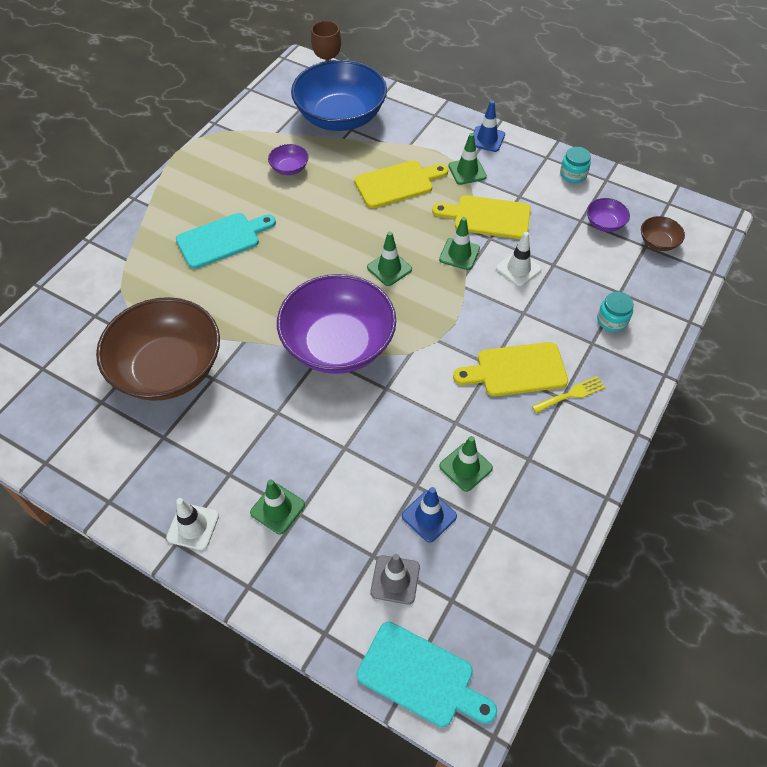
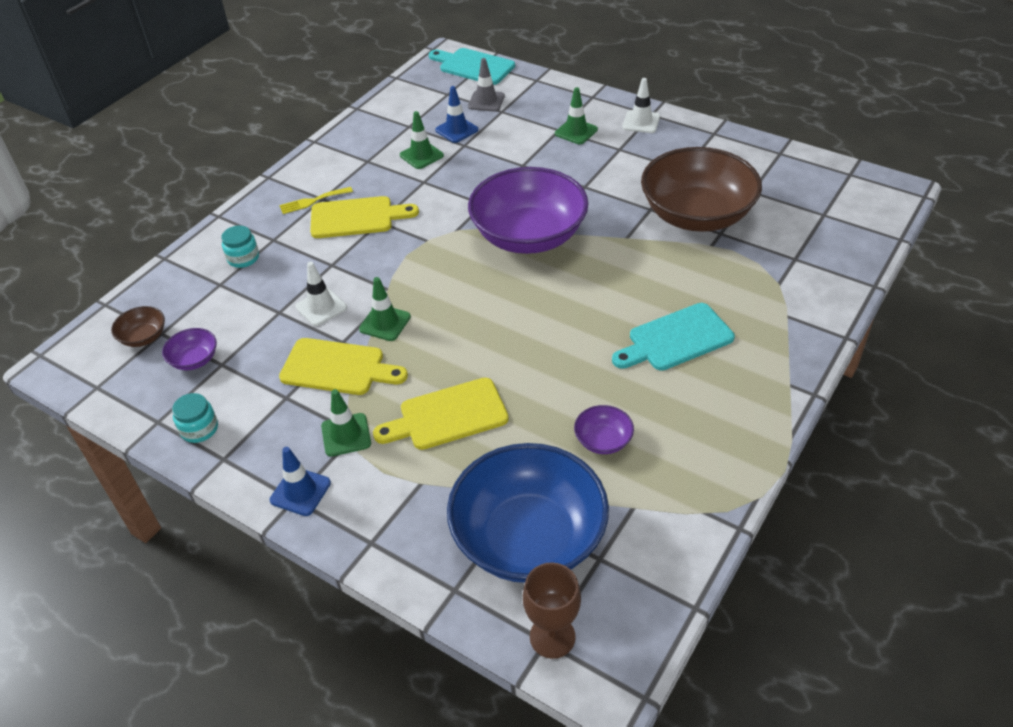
camera: 175 degrees left, 10 degrees down
(389, 268) = (470, 307): green traffic cone -> none

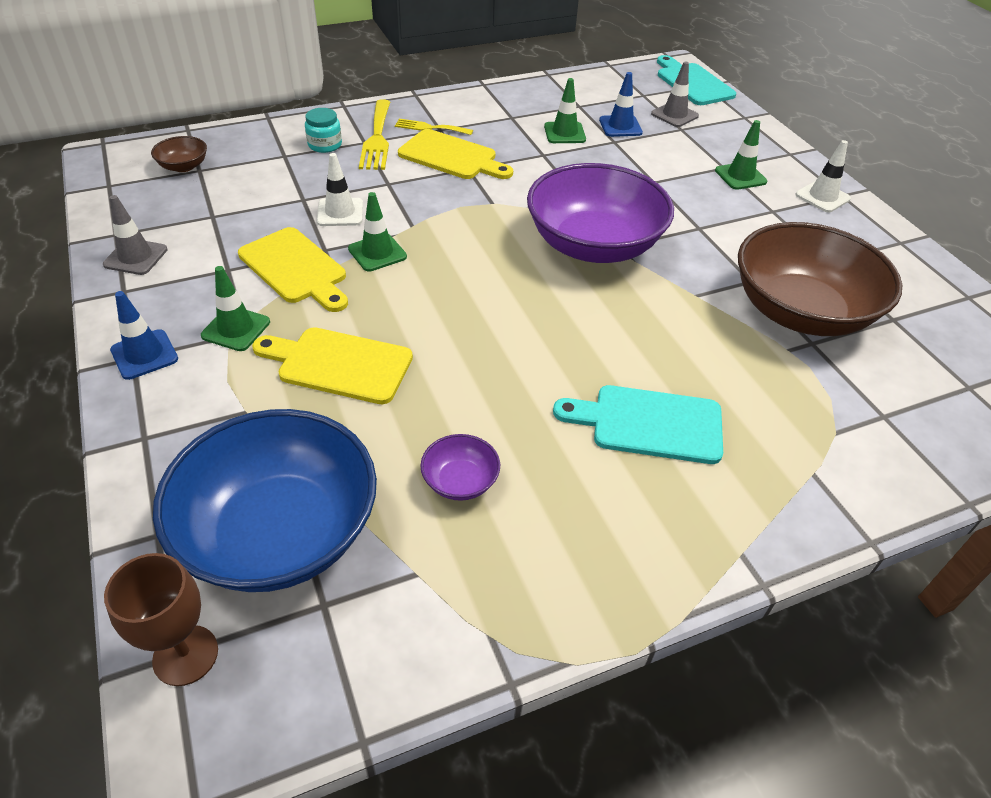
camera: 30 degrees right, 0 degrees up
(194, 360) = (197, 202): purple bowl -> none
(199, 429) = (135, 257): turquoise jar -> grey traffic cone
(280, 231) = (377, 138): none -> yellow fork

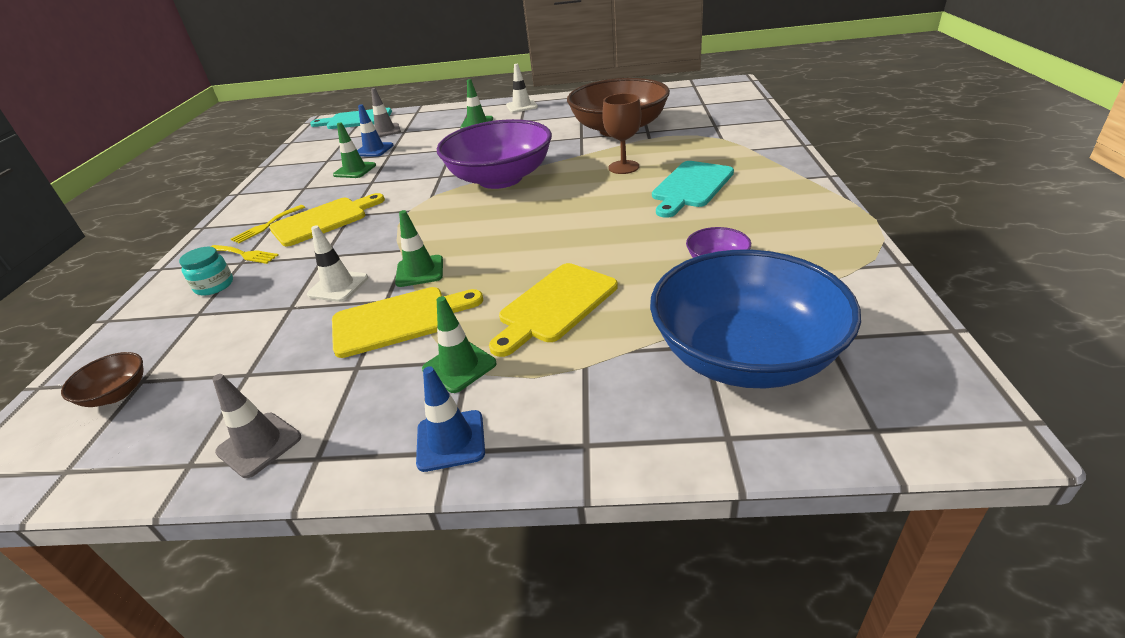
camera: 60 degrees left, 10 degrees down
(185, 655) = (876, 422): brown goblet -> brown goblet (623, 167)
(377, 138) = (245, 254): yellow fork -> yellow fork, size x0.61

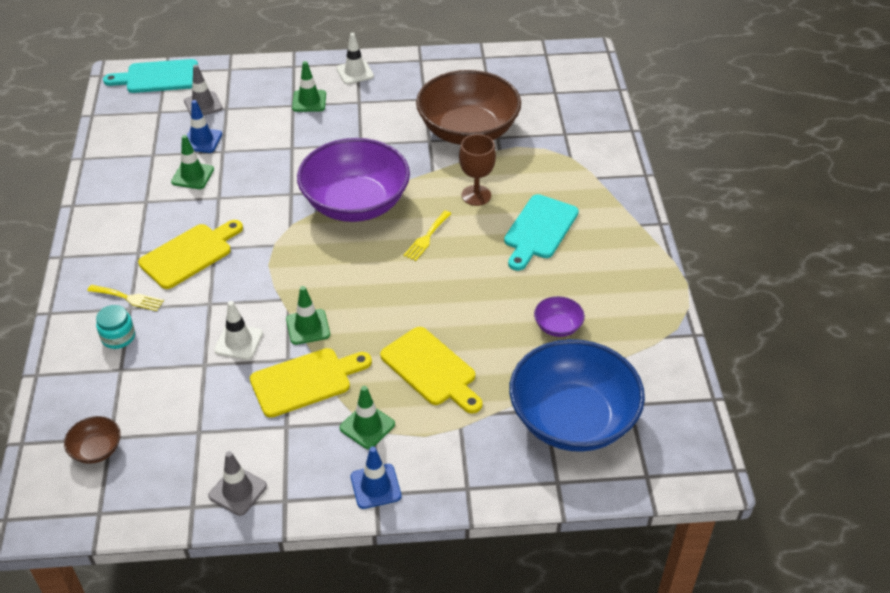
camera: 10 degrees left, 10 degrees up
(266, 226) = (131, 258): yellow fork -> yellow fork (427, 238)
(555, 306) = (431, 369): yellow cutting board -> yellow cutting board turned 75 degrees counterclockwise

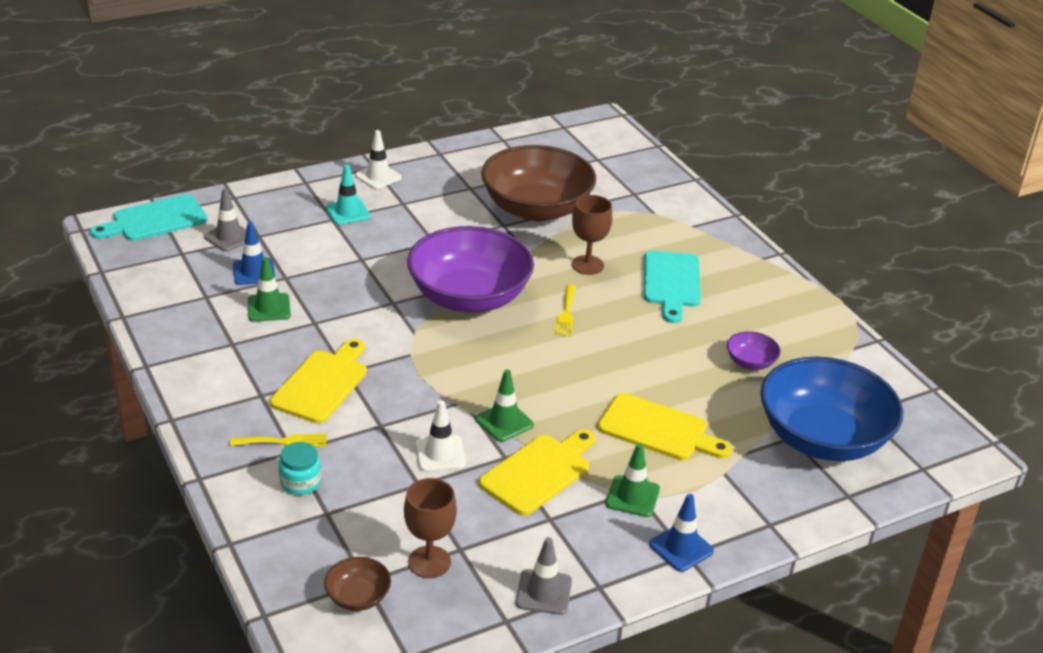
camera: 25 degrees left, 10 degrees down
(168, 436) = (429, 562): none -> brown goblet
(309, 101) = (348, 212): green traffic cone -> turquoise traffic cone

